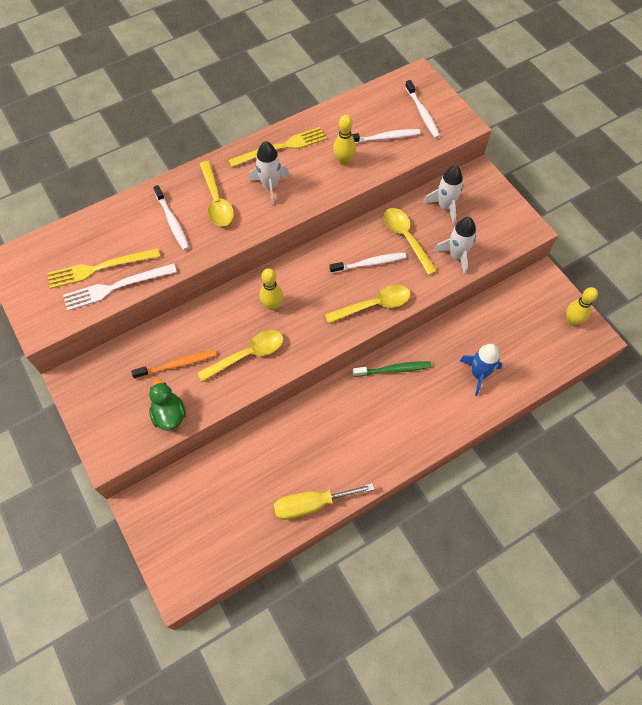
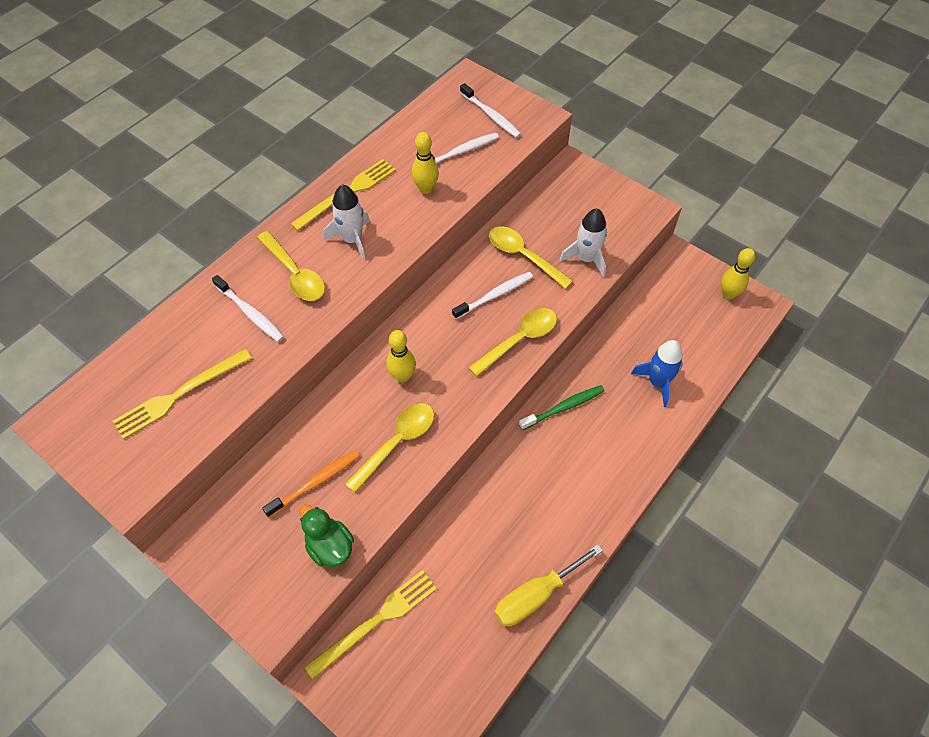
camera: 20 degrees left, 5 degrees down
(116, 287) = (210, 411): white fork -> none
(188, 480) = (376, 621): none -> yellow fork
(445, 206) = (551, 210): white rocket -> none

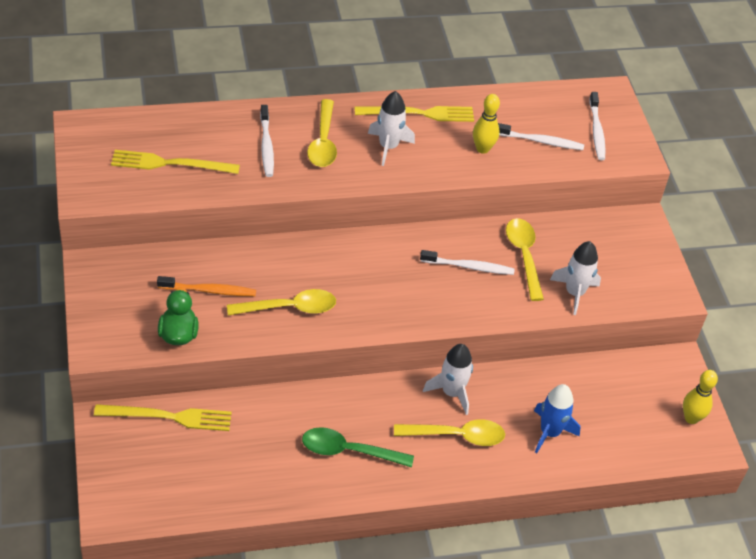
camera: 35 degrees right, 10 degrees down
(402, 376) = (339, 270): yellow bowling pin -> none
(519, 340) = (454, 309): yellow spoon -> yellow spoon (457, 436)
(535, 595) = (292, 490): yellow screwdriver -> none
(542, 523) = (348, 451): none -> green spoon
(563, 407) = (451, 392): green toothbrush -> white rocket

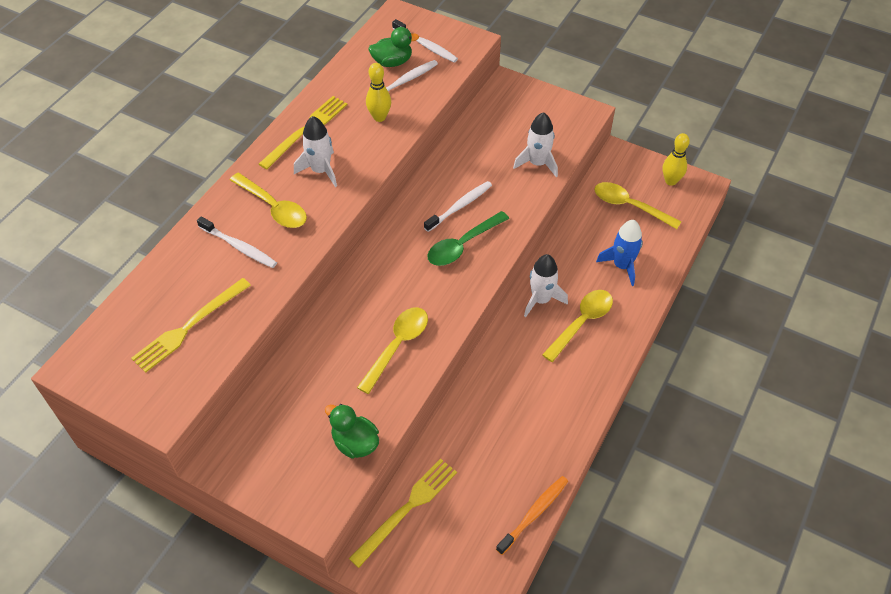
camera: 45 degrees left, 5 degrees up
(209, 291) = (329, 391): orange toothbrush -> orange toothbrush (534, 514)
(348, 451) = (541, 401): green spoon -> green spoon (462, 245)
(523, 256) = (479, 168): yellow spoon -> yellow spoon (629, 206)
(552, 121) = (392, 62): none -> green duck

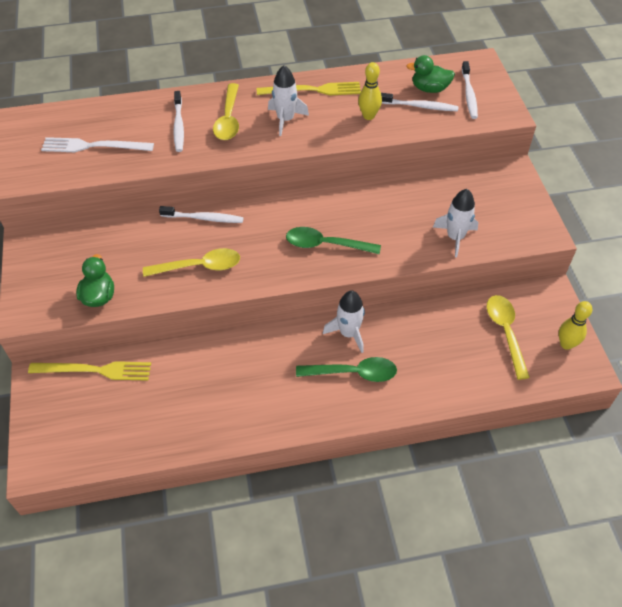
camera: 50 degrees right, 0 degrees up
(189, 326) = (93, 146): yellow fork -> white fork
(392, 62) = (429, 89): green duck -> green duck turned 150 degrees clockwise
(460, 206) = (360, 220): white toothbrush -> white toothbrush (204, 218)
(534, 514) = (152, 451): orange toothbrush -> none
(581, 322) = (353, 373): yellow spoon -> green spoon
(622, 265) = (438, 365): blue rocket -> none

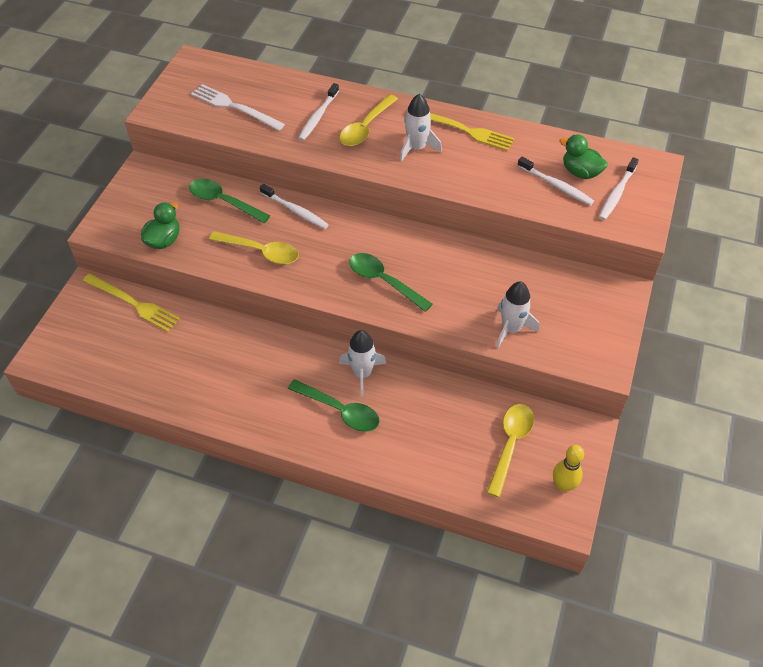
camera: 30 degrees right, 0 degrees up
(131, 238) = (223, 202): none -> green spoon
(368, 116) = (498, 175): yellow bowling pin -> none

